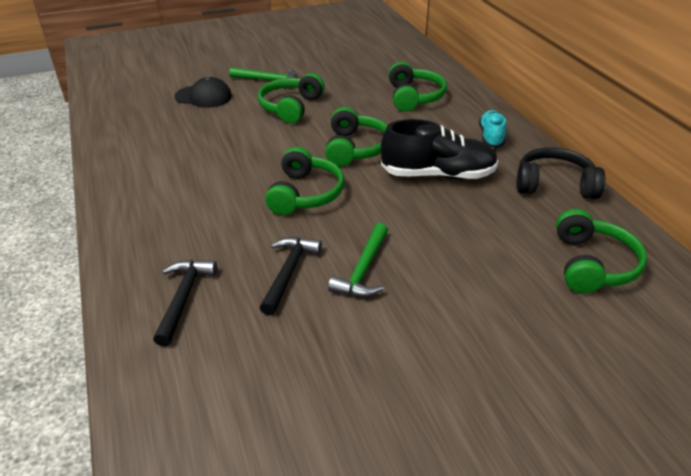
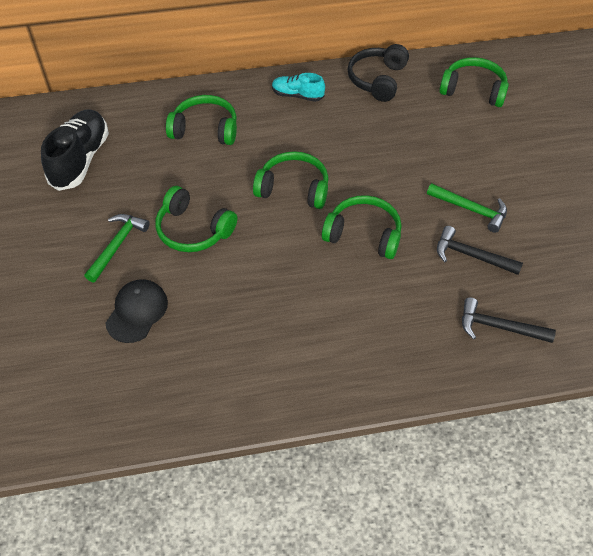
camera: 80 degrees left, 15 degrees up
(438, 175) = (350, 142): black shoe -> black shoe (80, 160)

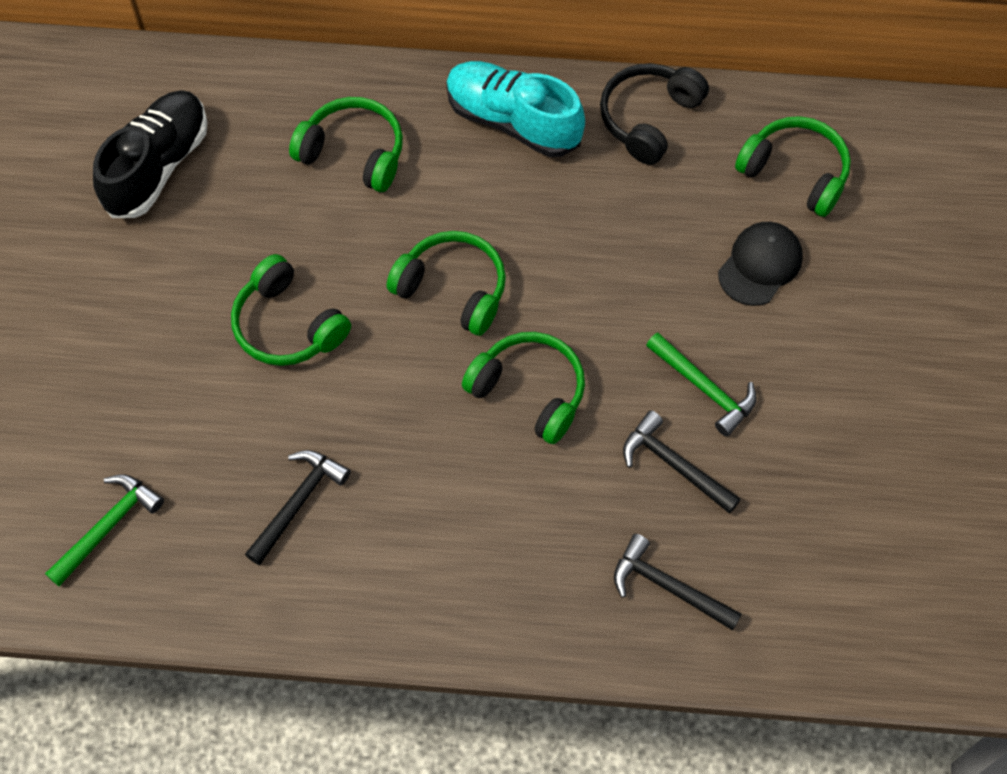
camera: 15 degrees right, 10 degrees up
(117, 245) = (175, 325): green hammer -> green hammer (108, 527)
(137, 312) = (176, 437): black cap -> black cap (760, 265)
(234, 333) = (298, 503): none -> black hammer
(297, 95) = (513, 121): turquoise shoe -> turquoise shoe, size x1.75

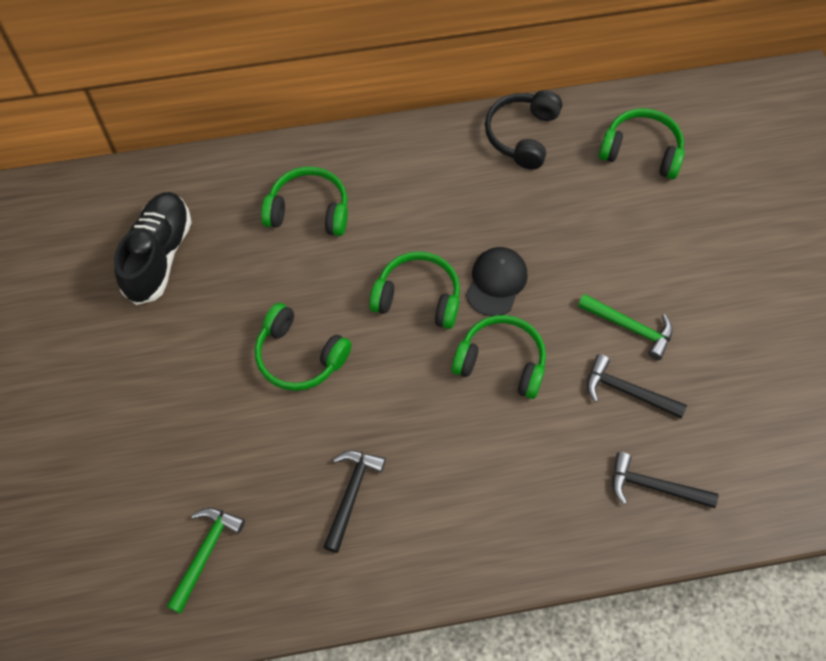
camera: 15 degrees left, 0 degrees up
(513, 121) = (422, 159): turquoise shoe -> none
(760, 265) = (639, 225): black cap -> black cap (496, 282)

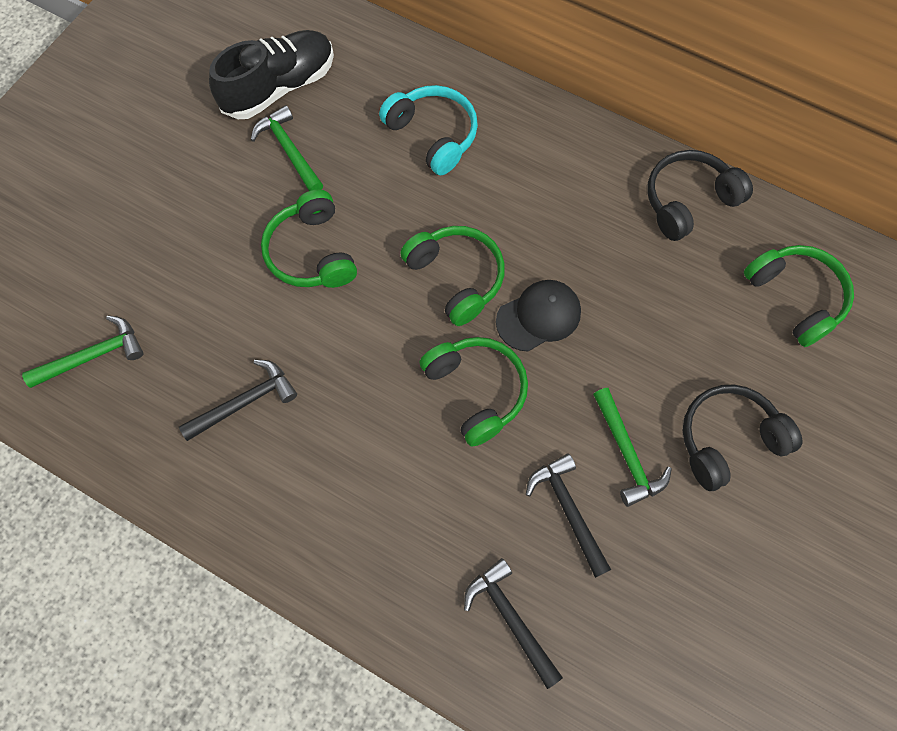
camera: 40 degrees right, 5 degrees up
(211, 296) = (289, 150): none -> green hammer
(309, 210) = (433, 135): green headphones -> turquoise headphones
(680, 271) = (727, 439): none -> black headphones

